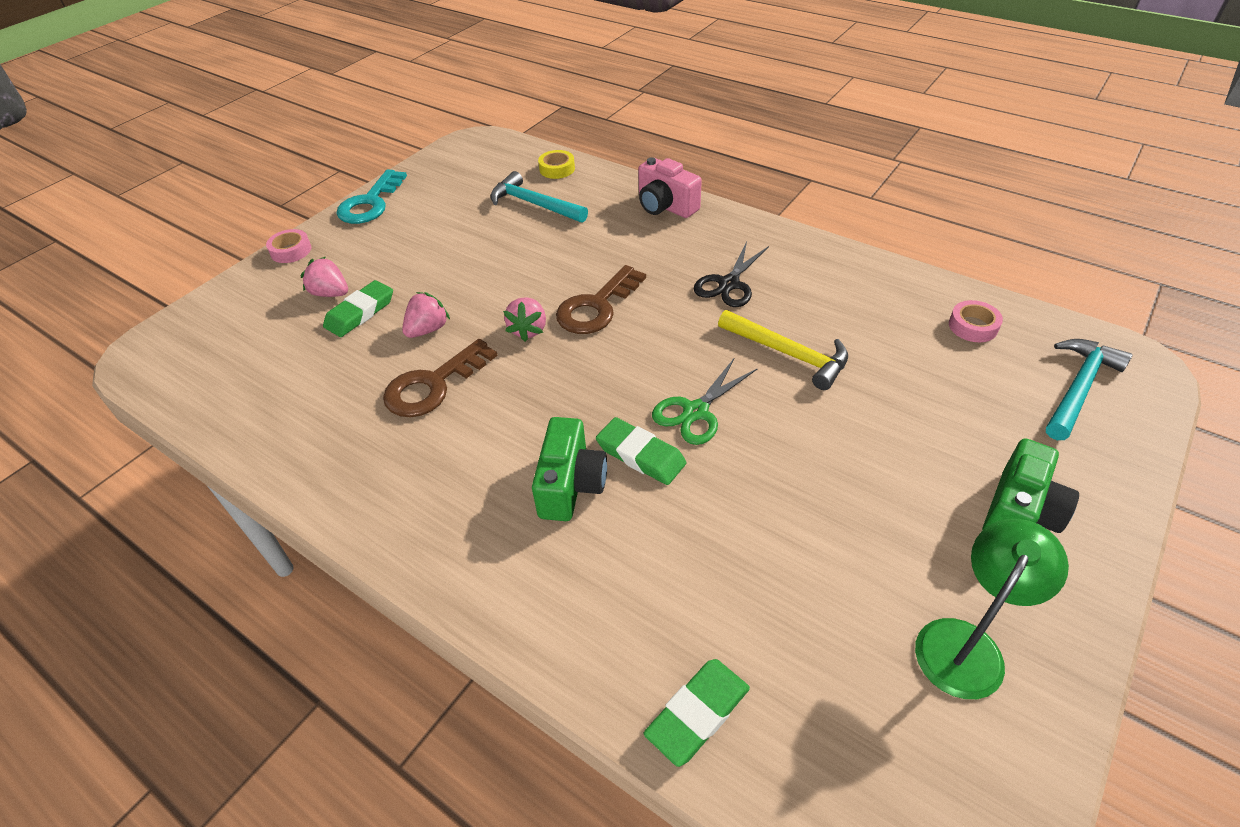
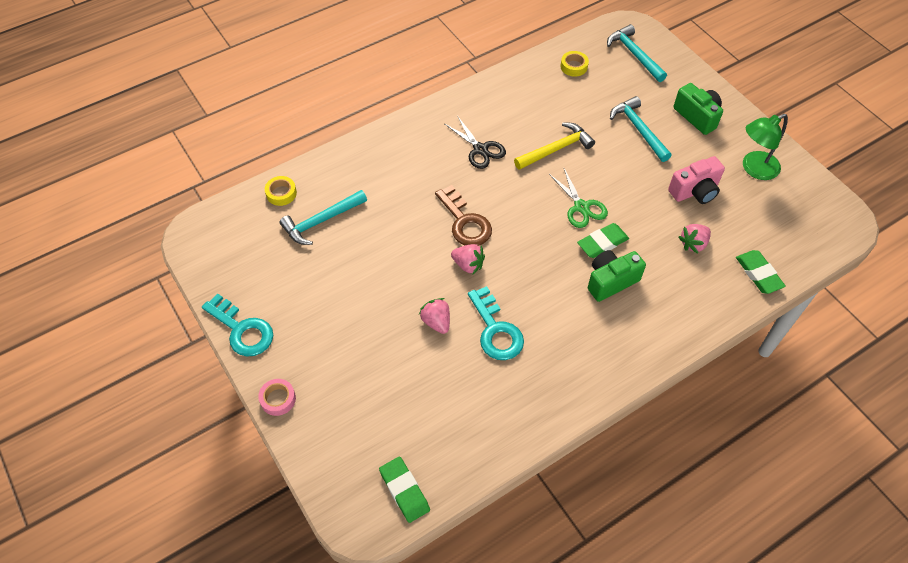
camera: 70 degrees left, 10 degrees up
(330, 293) = (357, 377): pink strawberry -> pink strawberry (693, 244)
(360, 312) = (393, 361): green eraser -> green eraser (404, 491)
(433, 385) = (496, 330): brown key -> turquoise key
(571, 485) = (611, 281): green camera -> green camera turned 60 degrees counterclockwise
(665, 206) = (376, 149): pink camera -> pink camera (695, 191)
(912, 437) = (638, 129): none -> turquoise hammer
(966, 643) = (754, 169): green lamp -> green lamp turned 90 degrees counterclockwise
(973, 326) = (574, 66): pink tape -> yellow tape

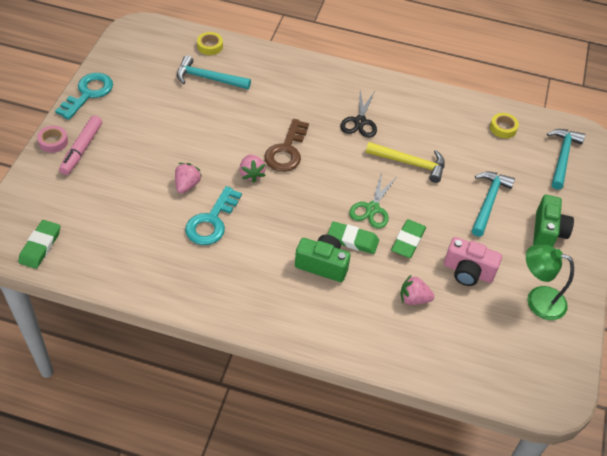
camera: 45 degrees right, 5 degrees down
(242, 330) = (88, 93): turquoise key -> turquoise key turned 150 degrees counterclockwise
(311, 380) = (81, 149): none -> pink marker
(758, 274) = (431, 360): green eraser -> green eraser (408, 241)

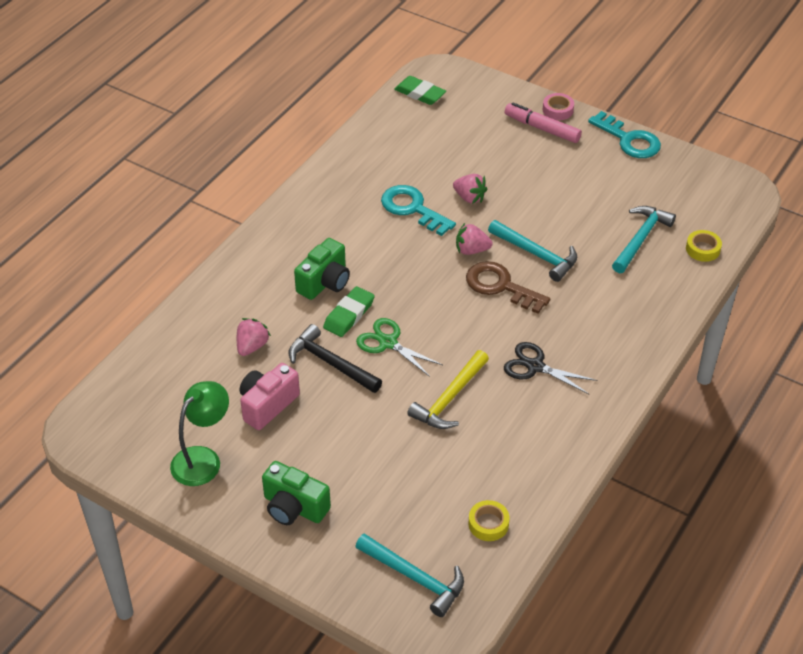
camera: 110 degrees right, 5 degrees down
(408, 241) = (330, 363): green eraser -> black hammer
(488, 202) = (362, 461): turquoise hammer -> turquoise hammer (536, 255)

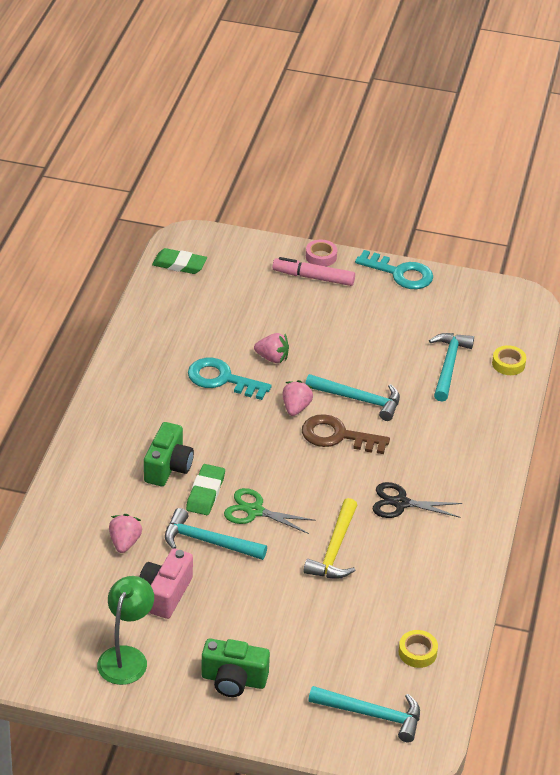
camera: 20 degrees left, 5 degrees down
(330, 363) = (208, 541): black hammer -> turquoise hammer
(471, 250) = (296, 408): pink strawberry -> pink strawberry turned 120 degrees clockwise

